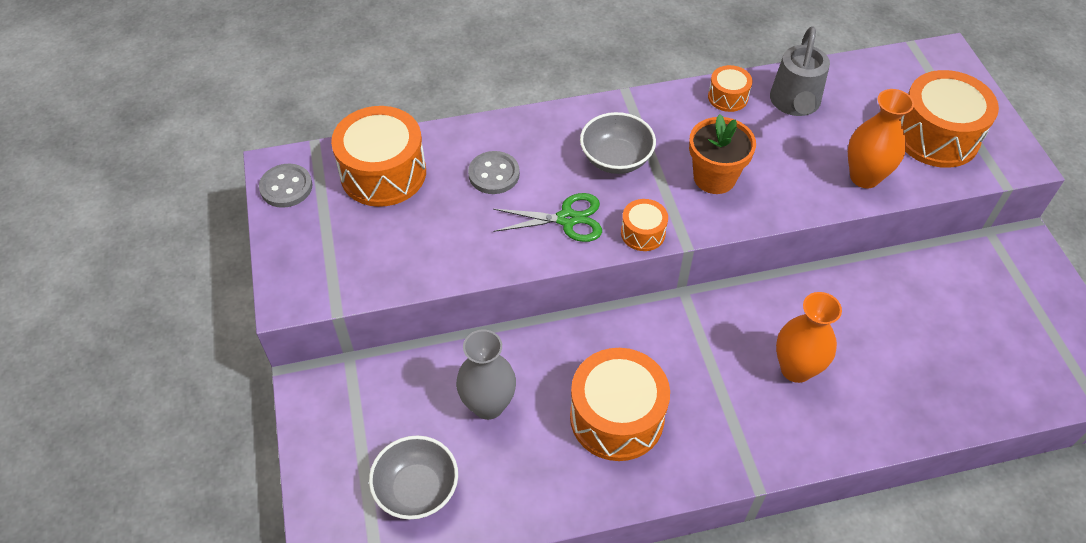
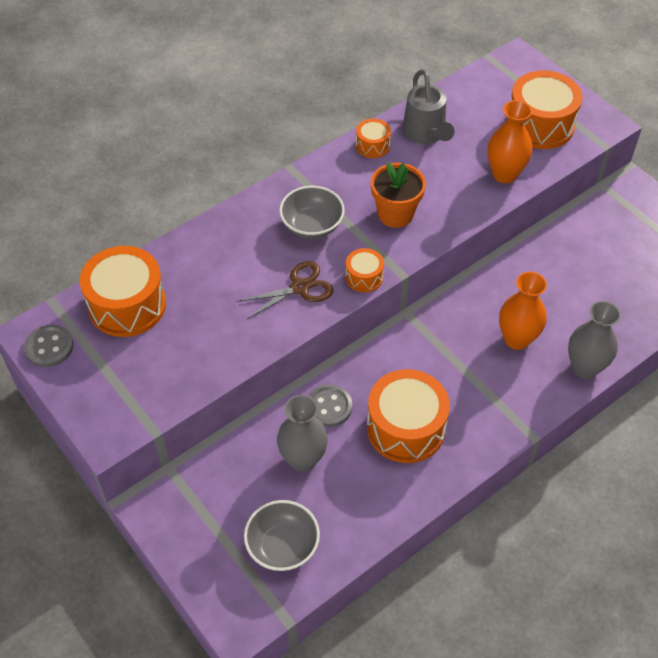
camera: 25 degrees left, 0 degrees up
(494, 174) = (221, 273): grey button -> grey button (329, 407)
(567, 219) = (300, 288): green scissors -> brown scissors
(862, 433) = (585, 368): none -> grey vase

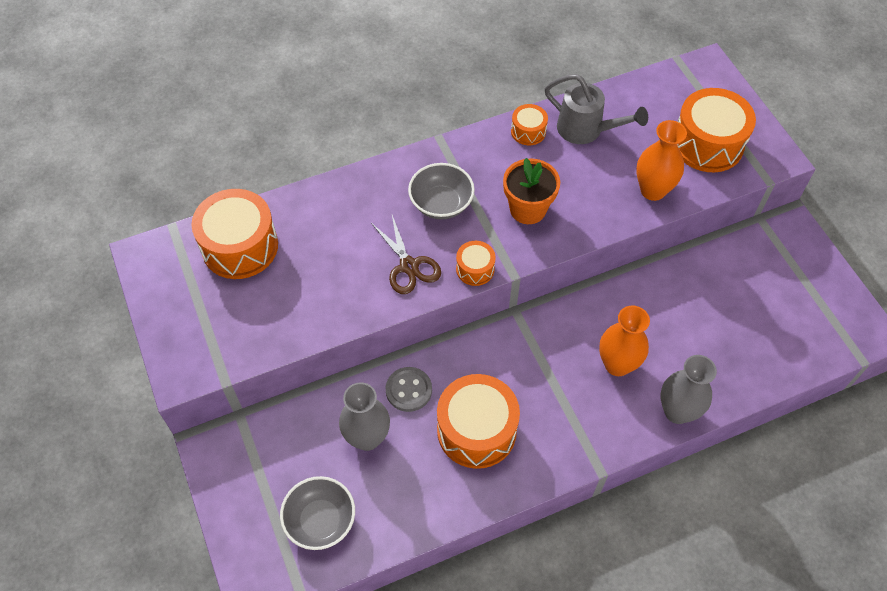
camera: 15 degrees right, 5 degrees up
(49, 347) = (155, 272): grey button -> none
(300, 288) = (408, 266): brown scissors -> brown scissors turned 75 degrees clockwise
(426, 134) = (586, 130): grey watering can -> grey watering can turned 60 degrees counterclockwise

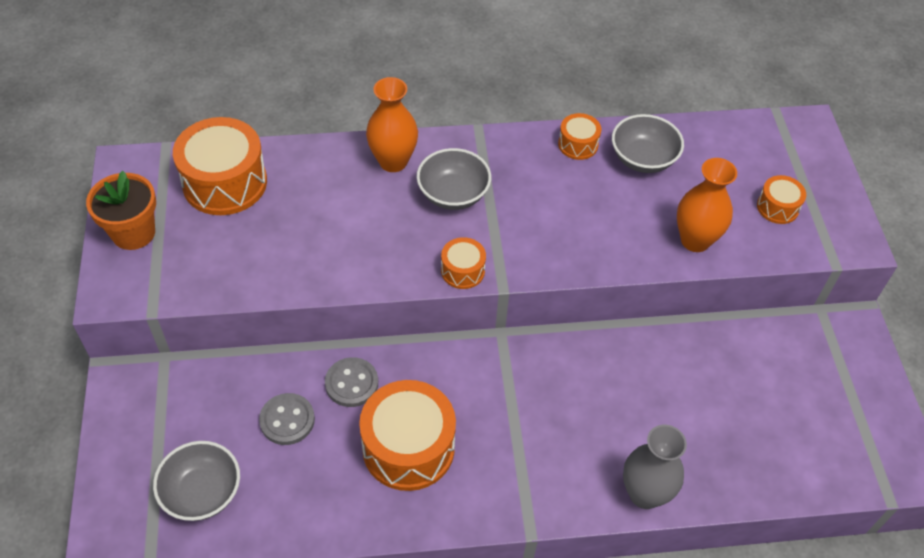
camera: 15 degrees right, 5 degrees down
(367, 437) = (287, 420): grey vase -> grey button
(408, 266) = (392, 248): brown scissors -> none
(528, 209) = (545, 224): orange flower pot -> orange flower pot (133, 233)
(586, 130) = (643, 159): grey watering can -> grey bowl
(617, 364) = (594, 422): orange vase -> orange vase (393, 161)
(707, 144) = (777, 207): orange drum -> orange drum, size x0.50

